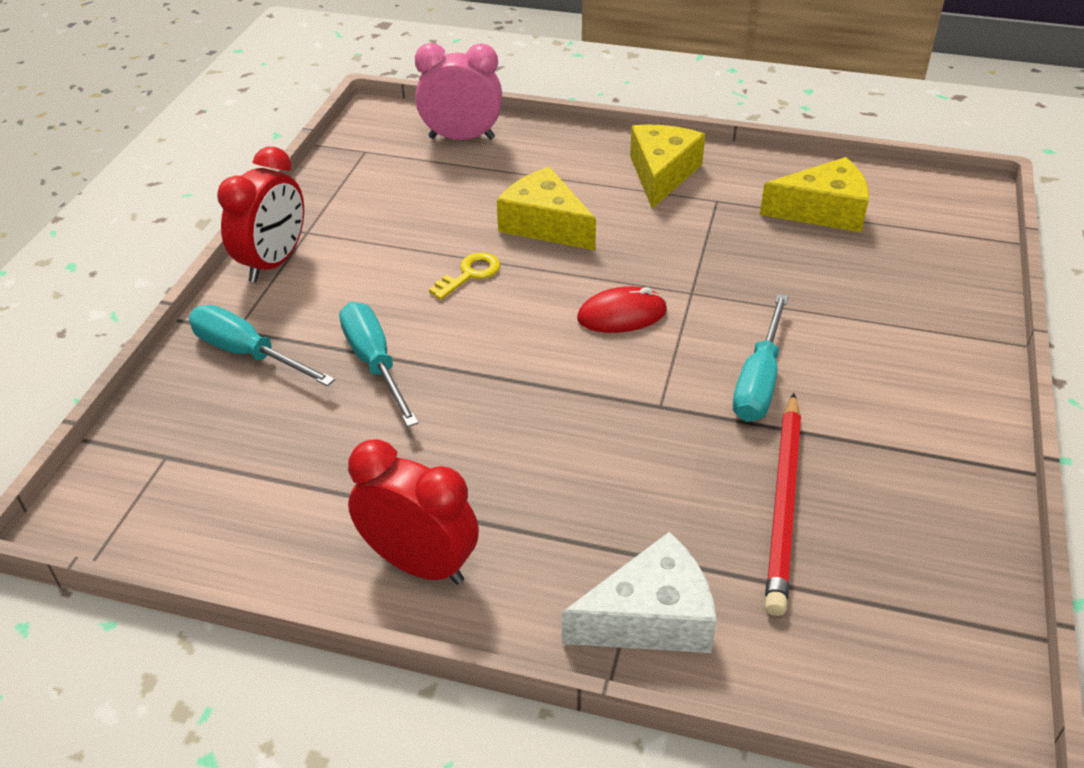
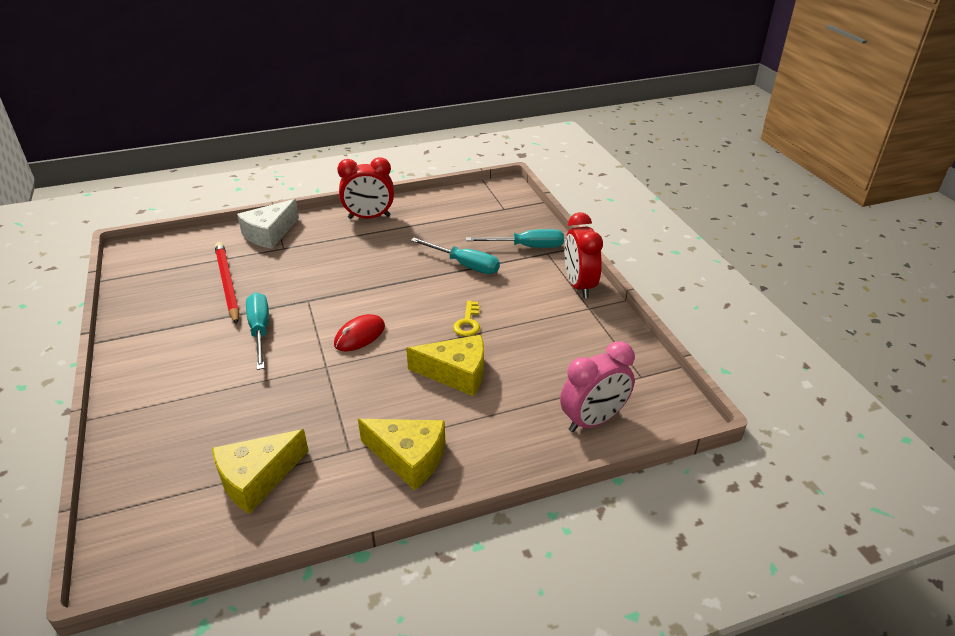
camera: 145 degrees right, 5 degrees down
(661, 174) = (409, 457): yellow cheese -> yellow cheese turned 45 degrees counterclockwise

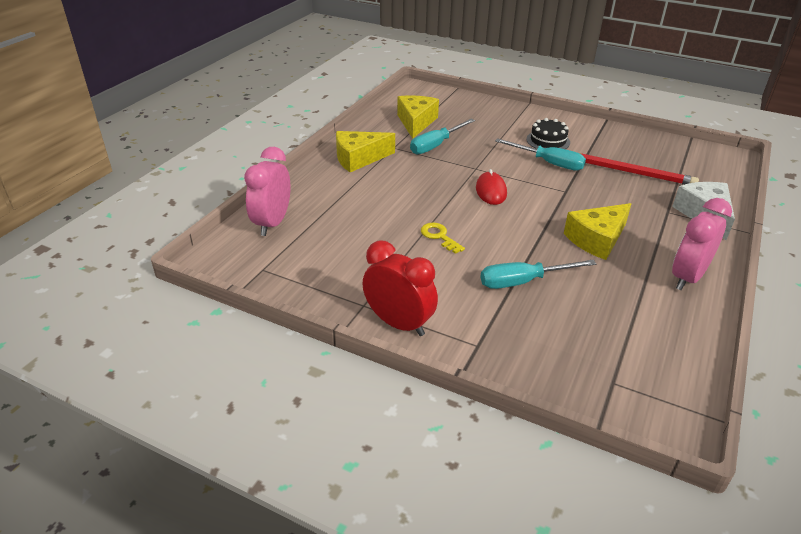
camera: 135 degrees right, 0 degrees up
(203, 353) = (548, 141): none -> black cake
(369, 217) = (687, 277): red clock -> pink clock
(456, 373) = (395, 203): yellow cheese -> yellow cheese (596, 239)
(527, 247) = (506, 339): turquoise screwdriver -> turquoise screwdriver (436, 145)

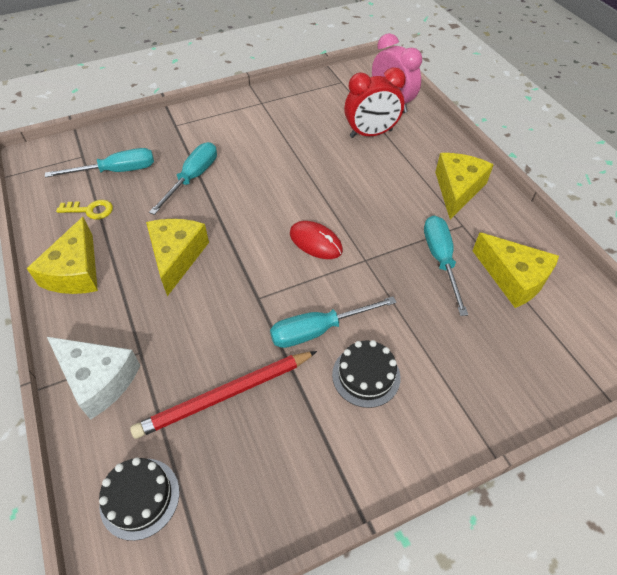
camera: 130 degrees right, 15 degrees up
(399, 323) = (229, 107): red clock -> red clock (371, 134)
(439, 236) = (288, 170): yellow key -> yellow key (90, 210)
(588, 337) = (117, 171): none -> turquoise screwdriver
(687, 277) = (75, 271): pink clock -> yellow cheese
(707, 170) = (140, 498): none -> black cake

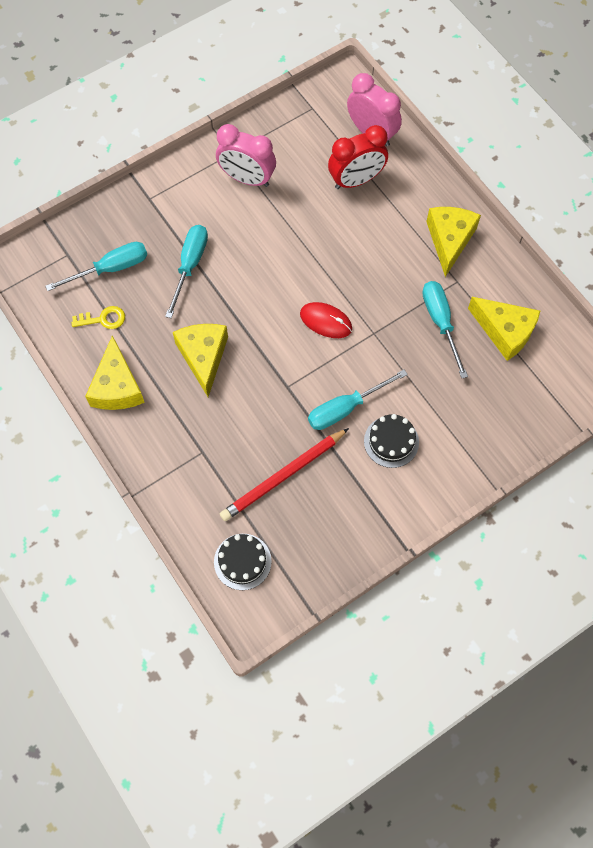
camera: 10 degrees left, 15 degrees up
(98, 379) = (177, 480): white cheese -> none
(269, 121) = (247, 179): none -> pink clock

